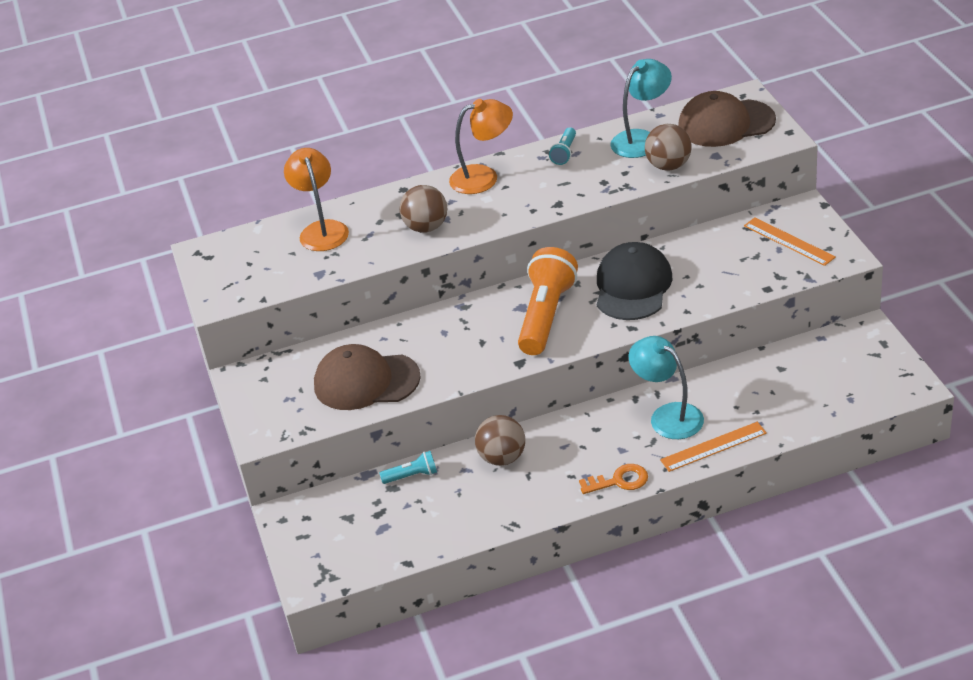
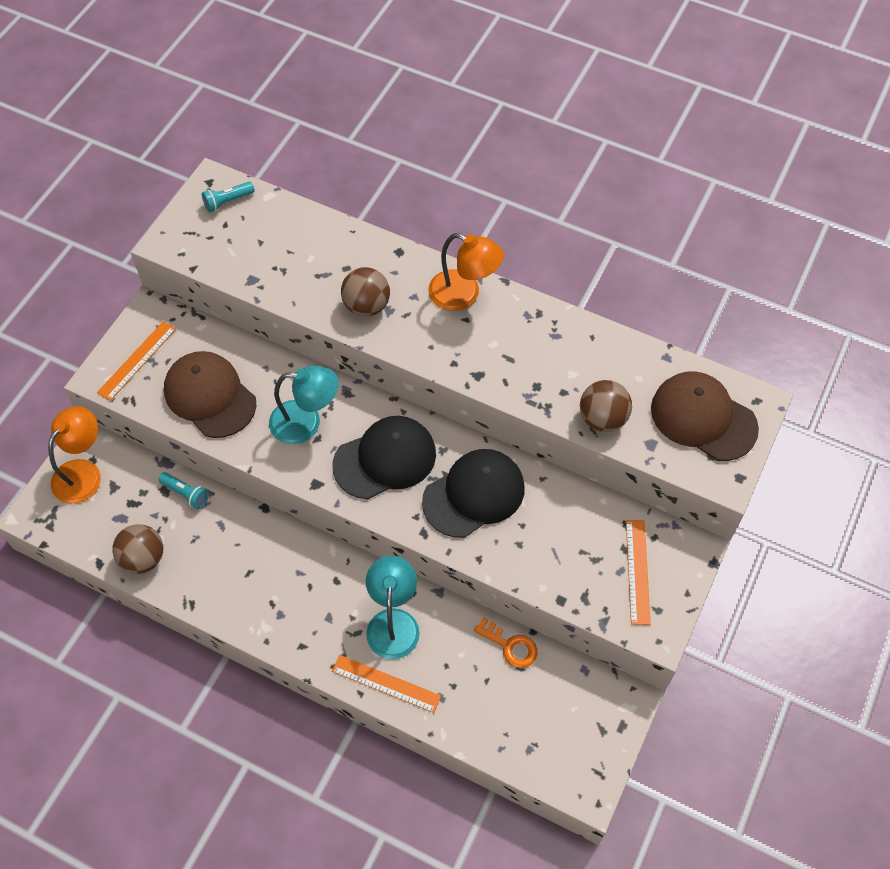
camera: 40 degrees right, 20 degrees up
(276, 407) = (137, 360): none -> orange ruler
(321, 230) = (303, 238): orange lamp -> orange lamp (83, 472)
(502, 458) = (252, 539): brown ball -> brown ball (143, 558)
(546, 315) = (385, 459): orange flashlight -> black cap
(564, 153) = (548, 327): turquoise flashlight -> turquoise flashlight (227, 201)
(619, 481) = (293, 642): orange key -> orange key (510, 646)
(642, 139) = (620, 370): turquoise lamp -> turquoise lamp (306, 422)

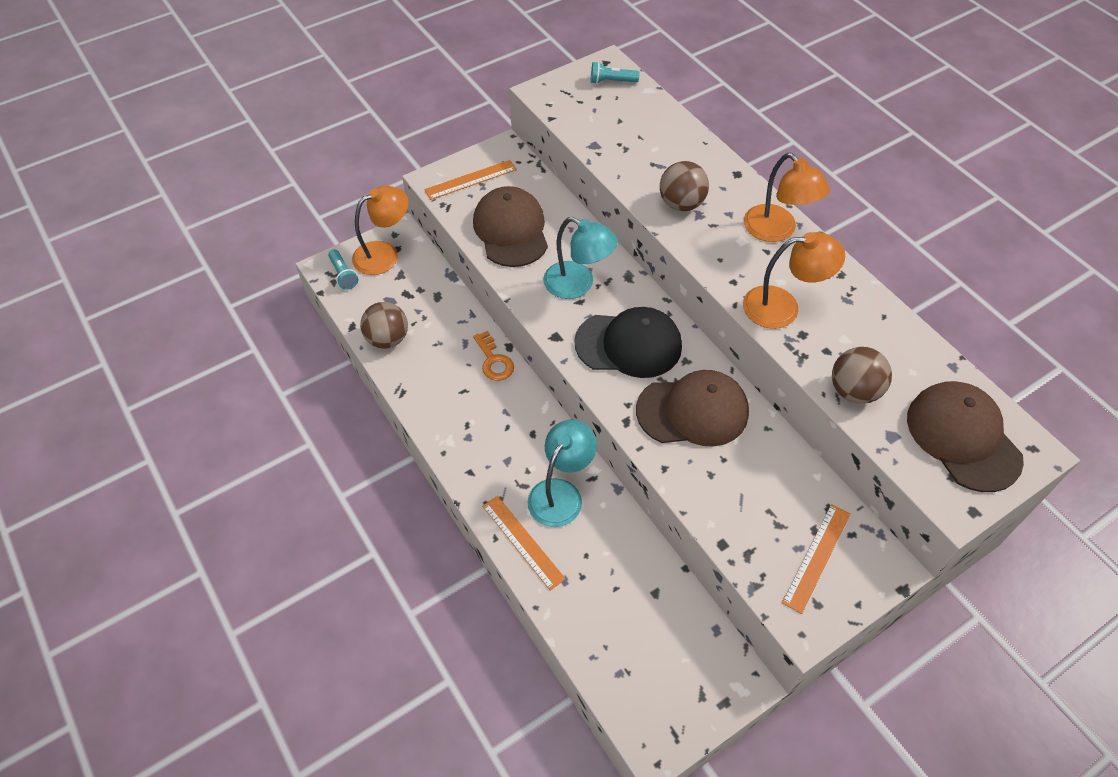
camera: 30 degrees right, 5 degrees down
(186, 493) = (453, 306): turquoise flashlight -> turquoise flashlight (343, 275)
(474, 494) = (693, 411): black cap -> brown cap
(507, 368) = (783, 307): none -> orange lamp
(510, 646) = (656, 569): orange key -> orange key (494, 361)

